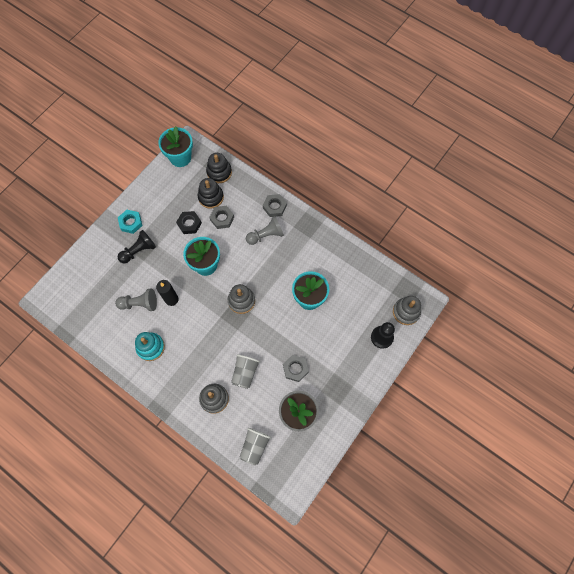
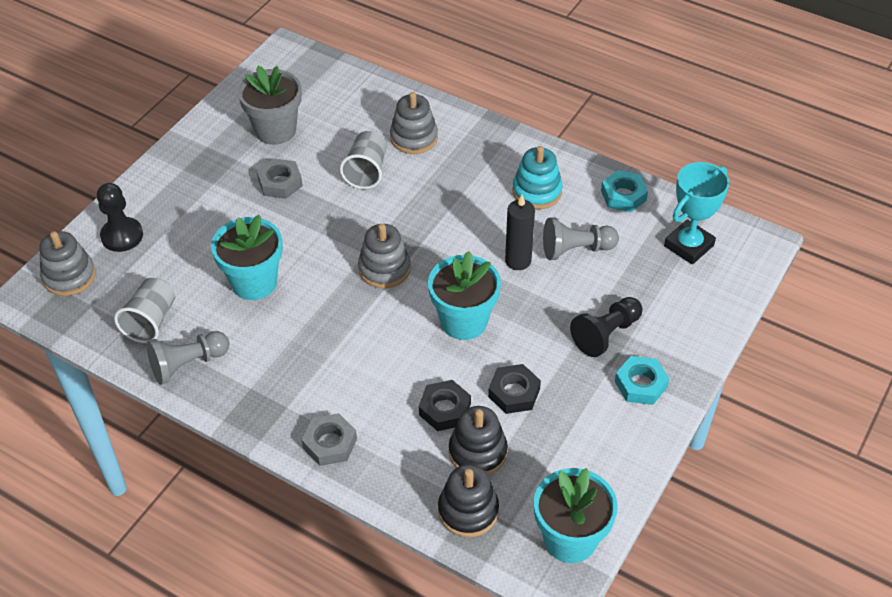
camera: 175 degrees right, 20 degrees down
(80, 300) = (688, 246): none -> turquoise trophy
(103, 339) = (623, 195): none -> turquoise nut
(222, 218) = (444, 409): grey nut -> black nut
(254, 446) = (342, 92): grey cup -> grey cup (151, 321)
(266, 235) = (345, 384): grey pawn -> grey pawn (188, 364)

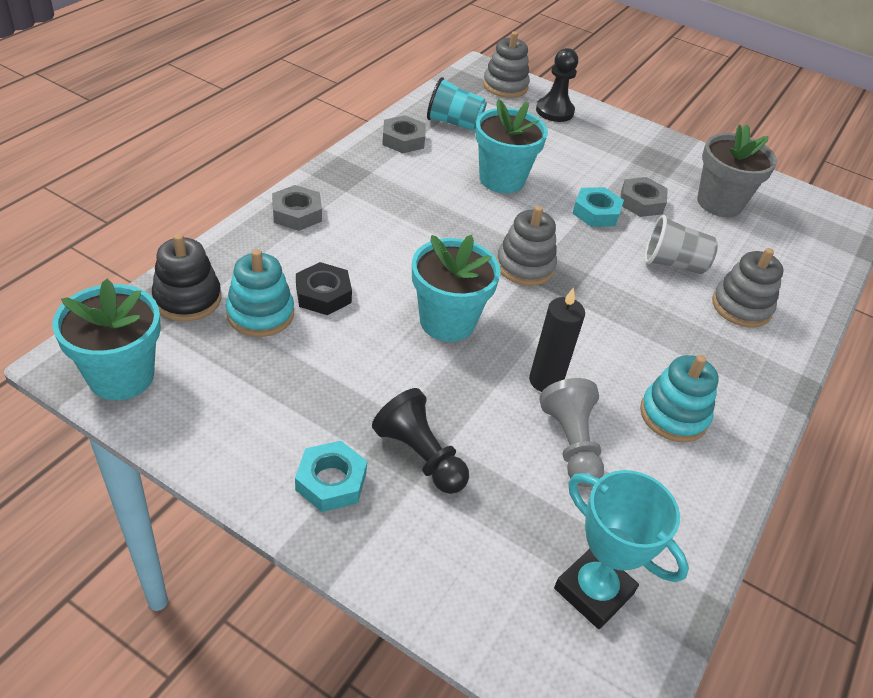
camera: 85 degrees right, 5 degrees down
(151, 321) = (454, 123): grey cup -> turquoise cup
(188, 364) = (403, 140): grey pawn -> grey nut
(478, 452) = (260, 314): black stacking toy -> turquoise stacking toy
(514, 393) = (337, 353): black nut -> none
(623, 195) = (687, 518): turquoise nut -> turquoise nut (596, 212)

